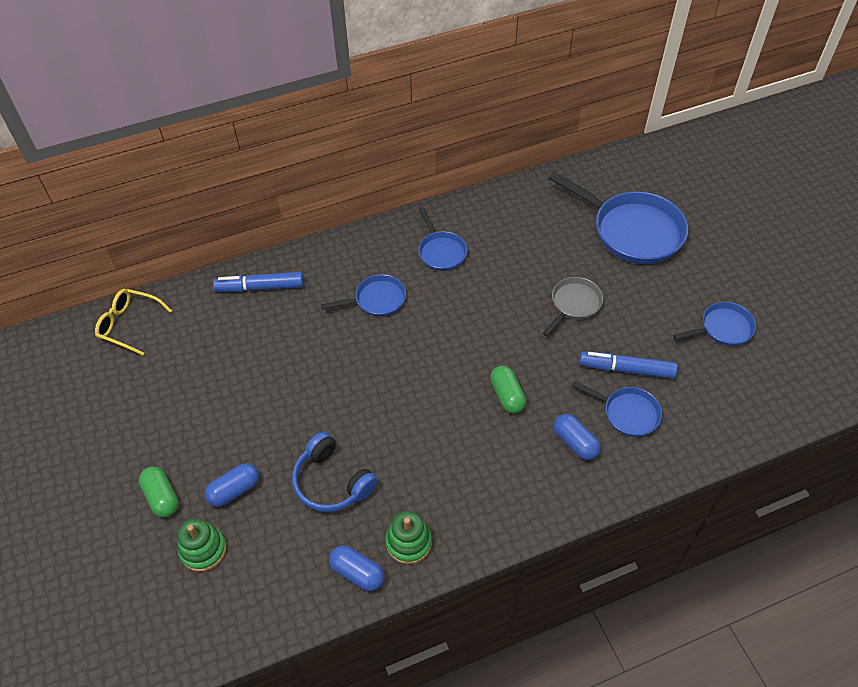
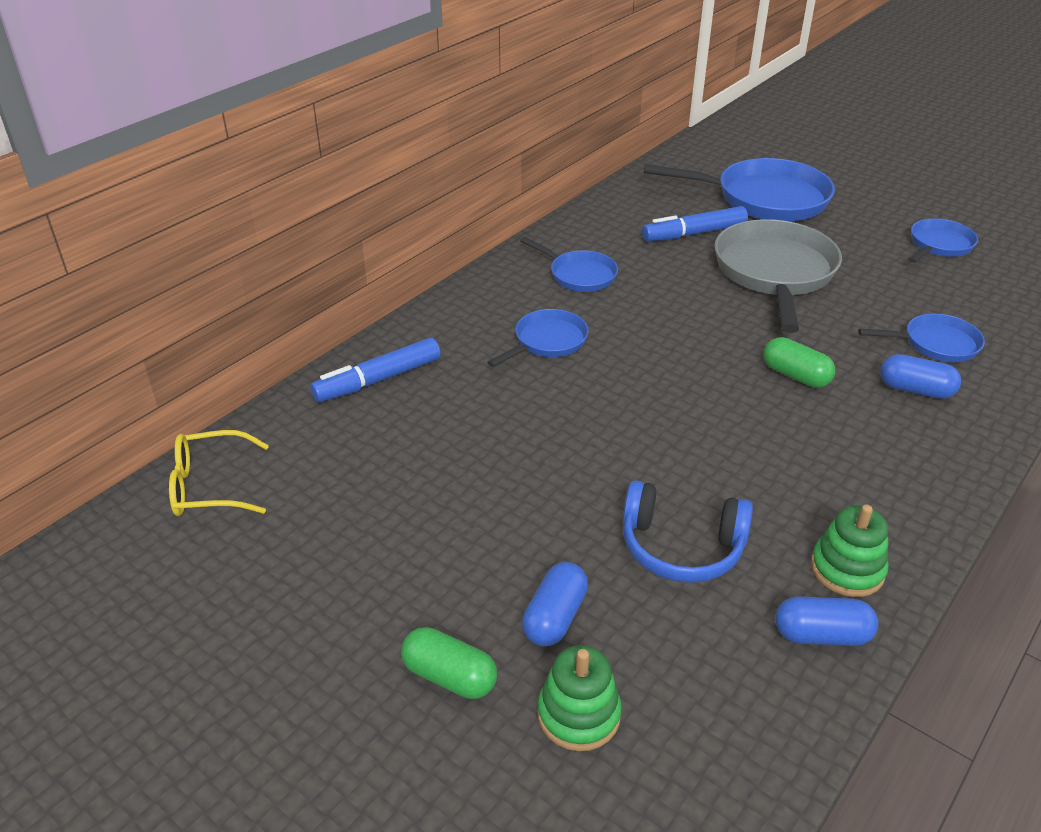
camera: 30 degrees left, 15 degrees down
(574, 304) = (775, 273): grey pan -> grey pan, size x1.88
(626, 369) = (890, 308): blue marker -> blue marker (694, 233)

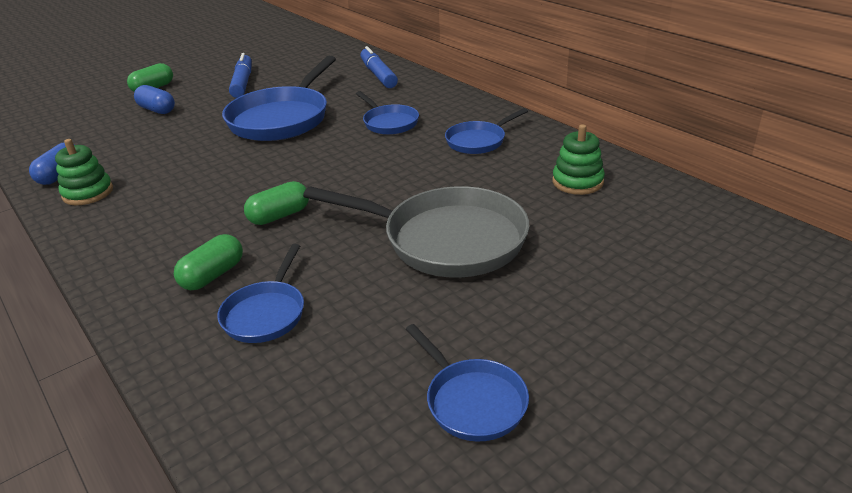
camera: 105 degrees right, 5 degrees down
(210, 486) = (317, 44): yellow glasses -> none
(578, 714) = (101, 111): green stacking toy -> green stacking toy (577, 182)
(681, 547) = (162, 145): blue headphones -> none
(694, 233) = (543, 206): blue marker -> blue marker (242, 83)
(764, 199) = (628, 269): blue pan -> blue pan (282, 118)
(915, 390) = (213, 275): blue capsule -> green capsule

